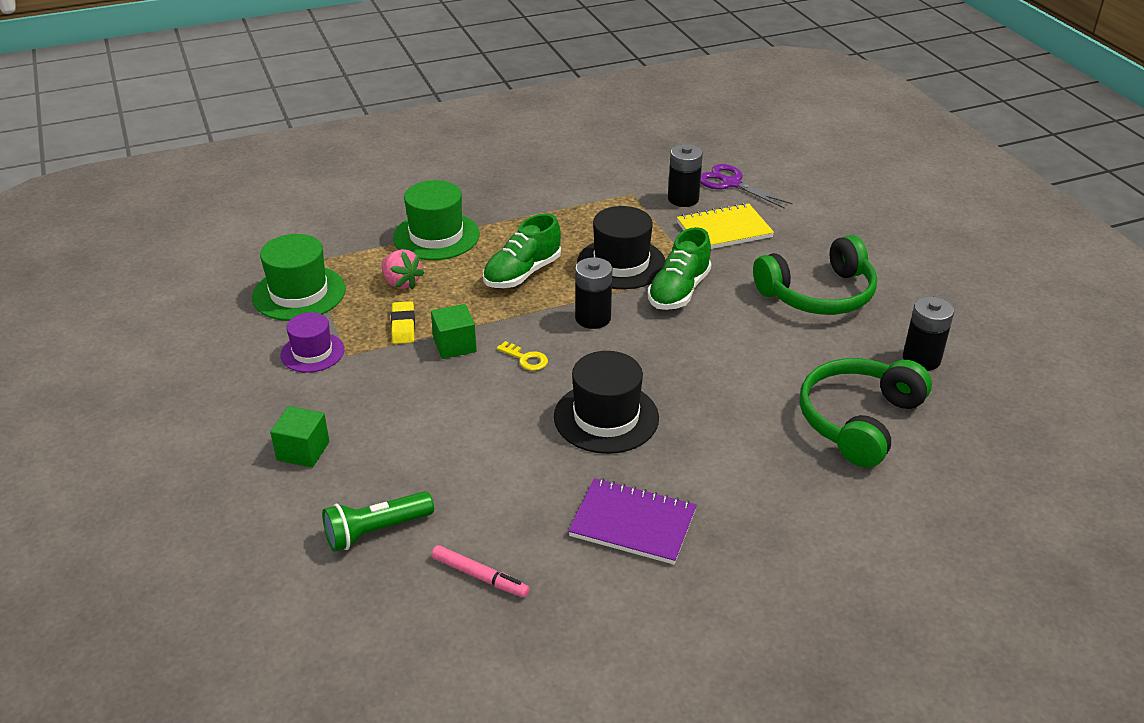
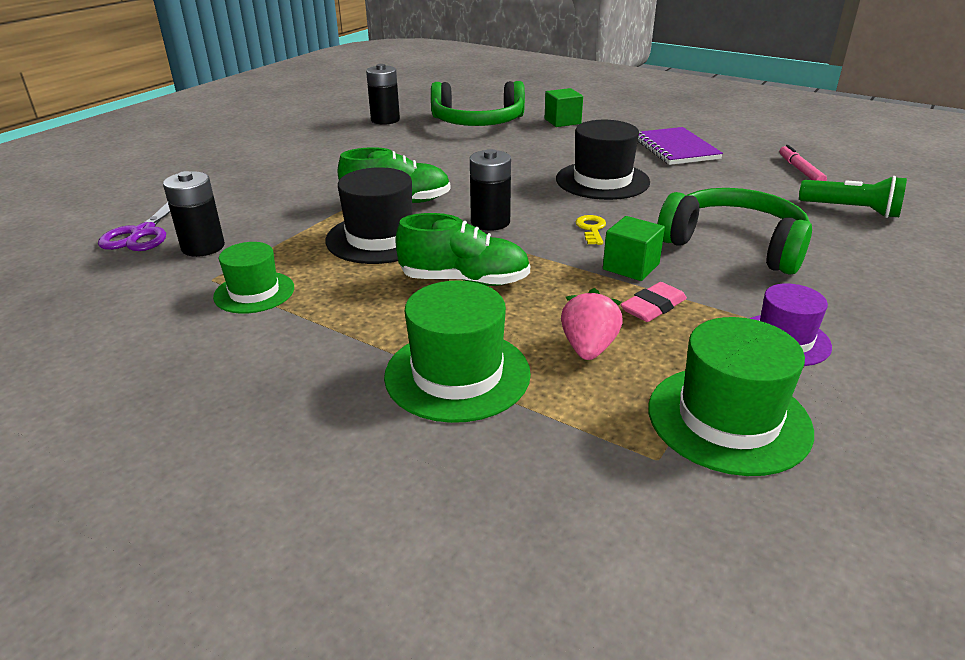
camera: 125 degrees left, 5 degrees down
(303, 451) = (873, 272): green cube -> green cube (562, 121)
(403, 326) = (653, 307): yellow eraser -> pink eraser
(597, 203) = (254, 292): none -> green hat
(724, 230) = (259, 211): yellow notebook -> none
(818, 294) = (336, 157): green headphones -> green headphones (734, 245)

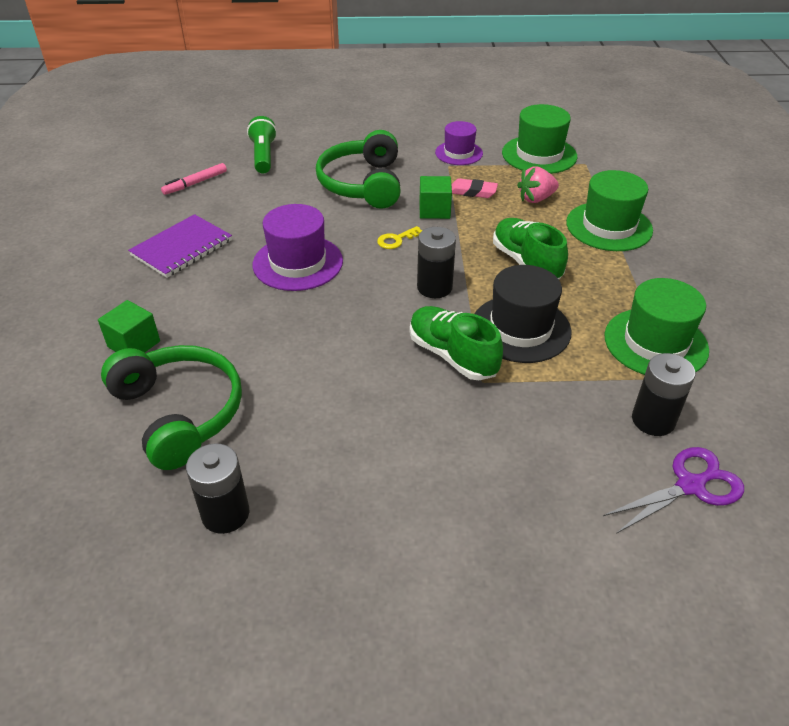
camera: 125 degrees left, 10 degrees up
(254, 292) = (655, 343): green hat -> green hat, size x1.56
(602, 181) = (298, 263): black hat -> purple hat

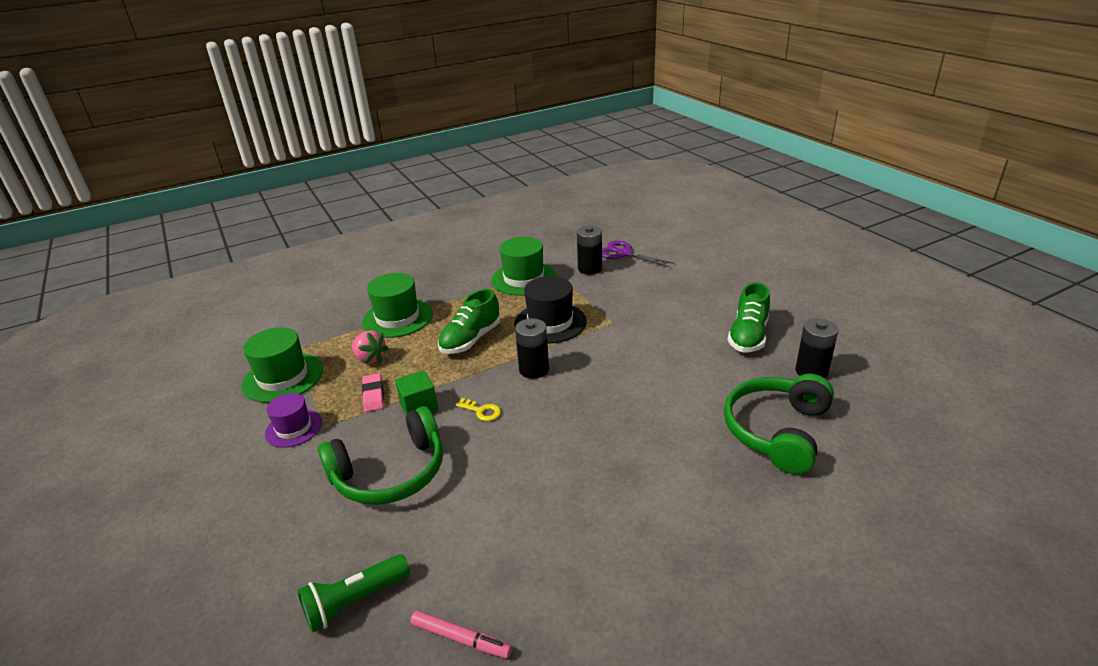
camera: 115 degrees left, 10 degrees down
(134, 344) = (751, 502): green cube -> none
(182, 248) = (601, 558): purple notebook -> none
(298, 263) = (559, 456): purple hat -> none
(452, 355) = (600, 339): green shoe -> green shoe (748, 336)

